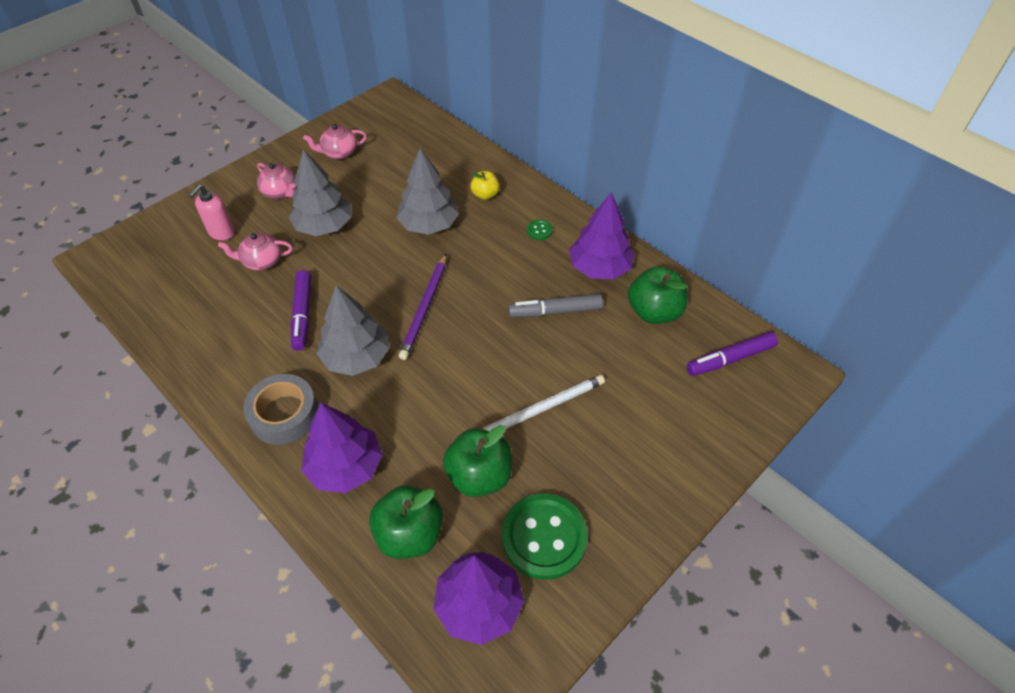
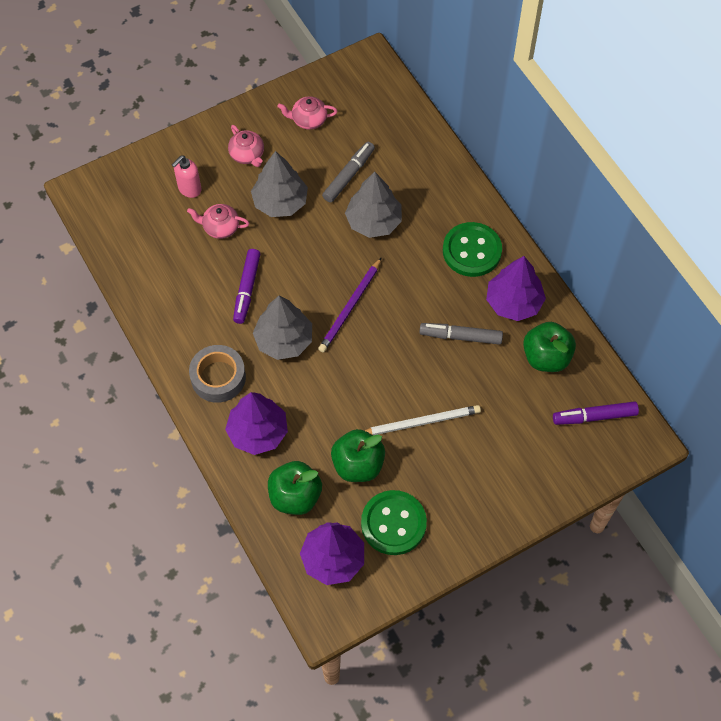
camera: 15 degrees right, 10 degrees up
(392, 190) = (349, 175): none -> grey marker
(485, 195) = (433, 200): yellow apple -> none
(539, 230) = (472, 251): green button -> green button, size x2.49

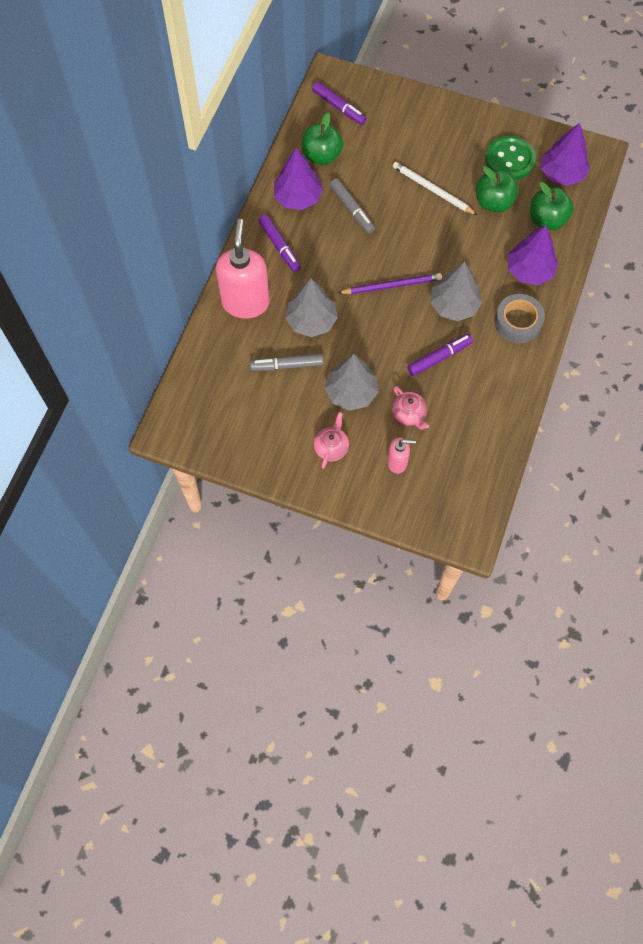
camera: 130 degrees left, 5 degrees up
(308, 120) = (261, 431): pink teapot -> none
(437, 187) = (245, 302): none -> pink soap dispenser
(472, 251) = (280, 246): green button -> purple marker

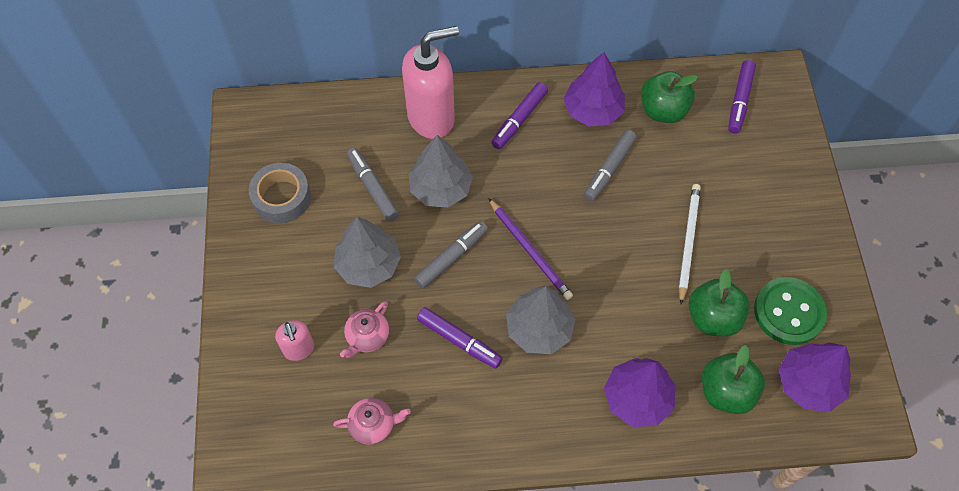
camera: 65 degrees right, 5 degrees down
(331, 447) = (290, 273): pink teapot -> pink teapot (373, 425)
(372, 336) = (451, 257): none -> grey marker
(517, 322) = (554, 413): grey tape -> grey tape (281, 197)

